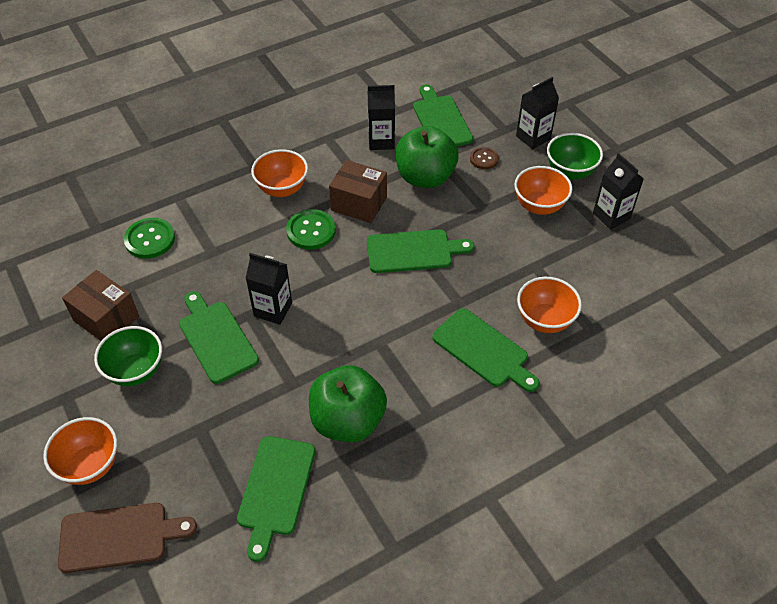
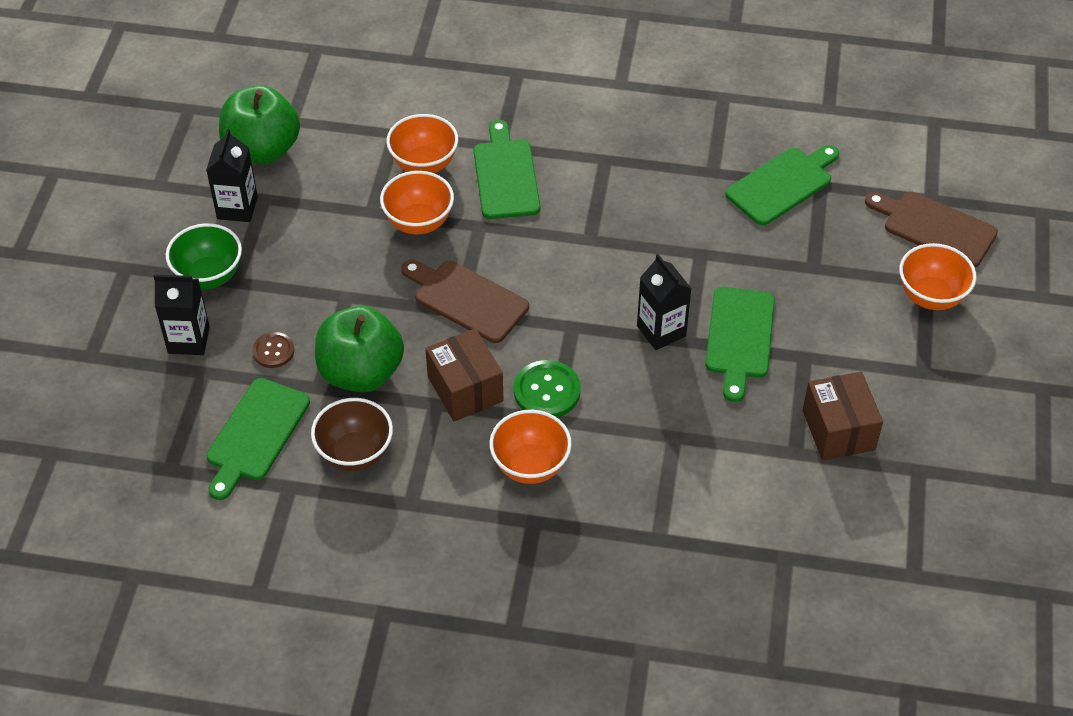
camera: 140 degrees left, 0 degrees up
(136, 371) = (840, 355): green bowl -> none
(150, 239) = (732, 499): green button -> none
(348, 421) = (678, 195): green apple -> green apple (262, 150)
(381, 141) = (355, 453): black carton -> brown bowl
(413, 251) = (467, 299): green cutting board -> brown cutting board
(539, 206) = (289, 263): orange bowl -> orange bowl (418, 222)

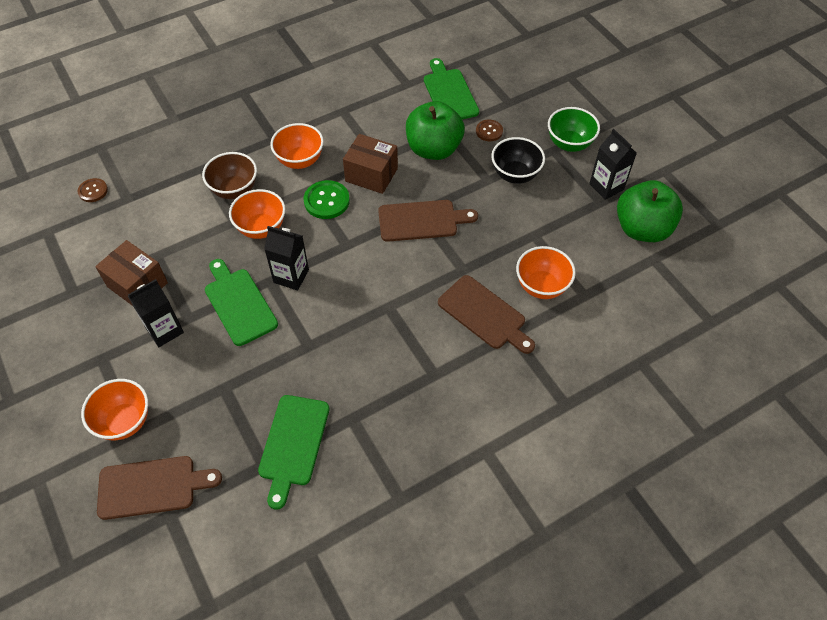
camera: 140 degrees right, 5 degrees up
(189, 340) = (535, 110): black carton -> black carton (164, 330)
(311, 282) = (515, 175): none -> black bowl
(355, 453) = (393, 114): brown bowl -> brown bowl (234, 190)
(418, 222) = (500, 247): orange bowl -> orange bowl (261, 228)
(506, 175) = (484, 314): green cutting board -> brown cutting board
(823, 600) = (93, 191): none -> brown button

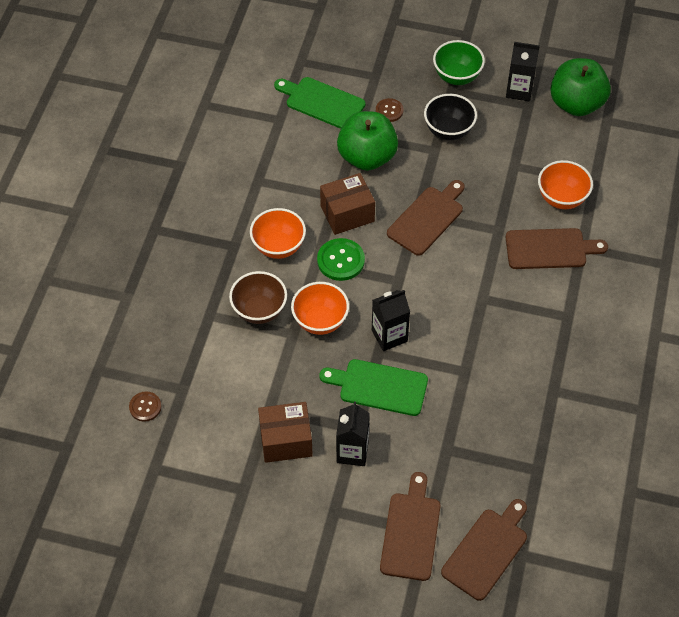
camera: 45 degrees left, 0 degrees up
(124, 421) = (411, 532): orange bowl -> brown cutting board
(293, 444) = (538, 440): green cutting board -> none

